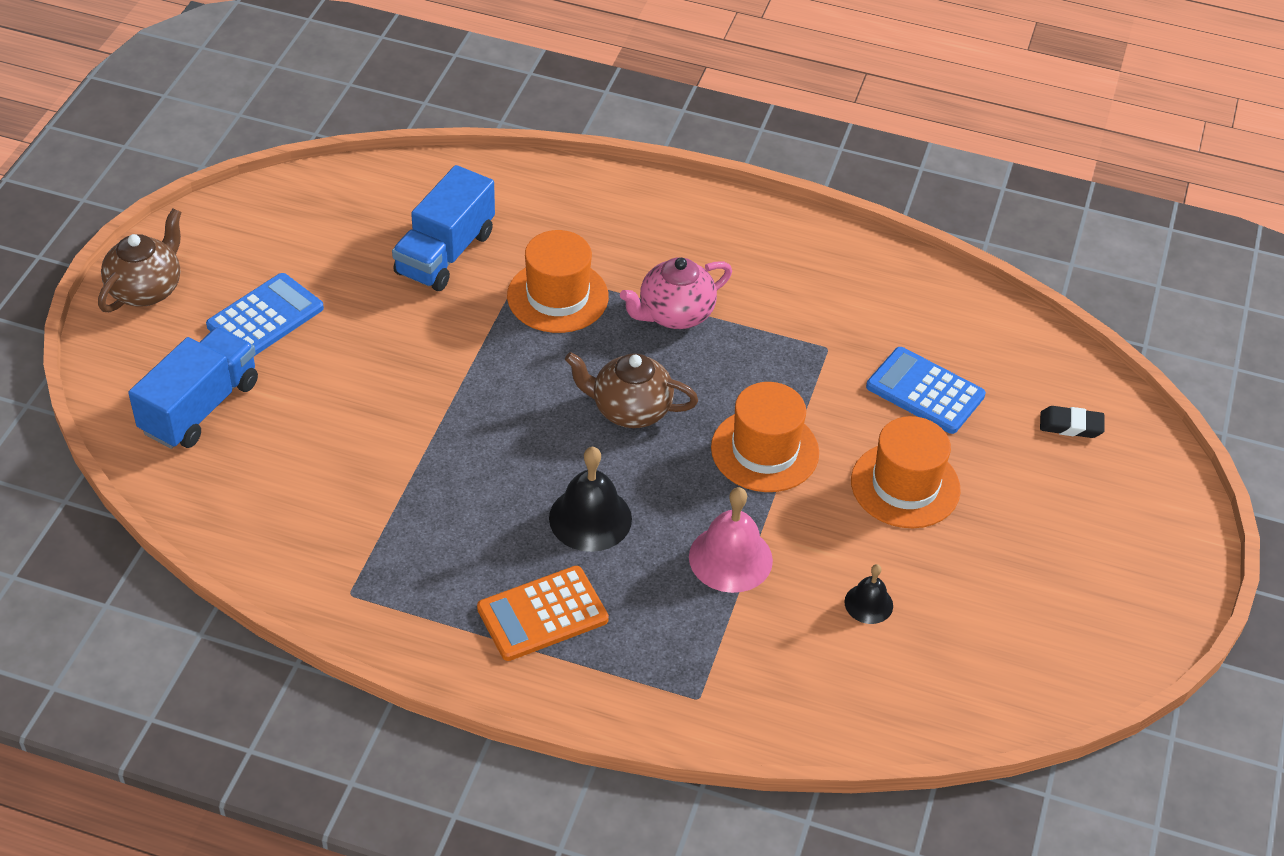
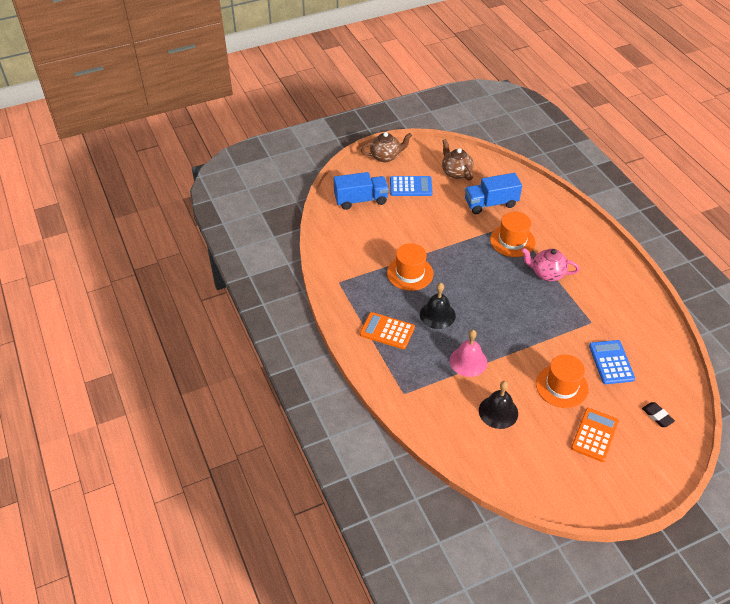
camera: 50 degrees right, 0 degrees up
(630, 410) = (492, 292): brown teapot -> brown teapot (456, 172)
(765, 450) = (524, 338): orange hat -> orange hat (410, 273)
(868, 603) = (498, 412): black bell -> black bell, size x1.75
(1031, 524) = (595, 435): none -> orange calculator

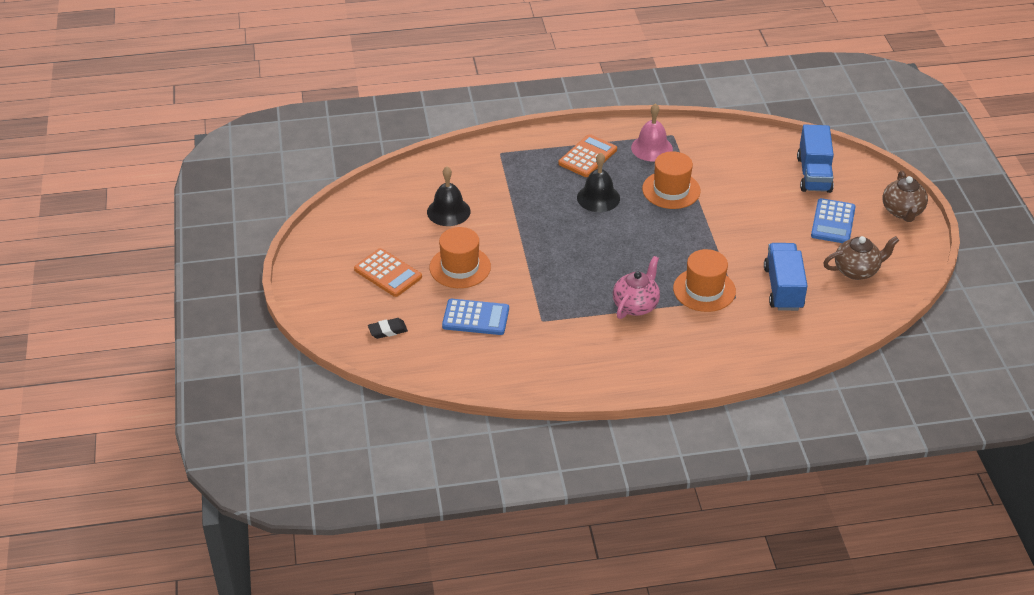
camera: 105 degrees right, 5 degrees down
(468, 361) = (523, 206): pink bell -> pink bell (651, 148)

